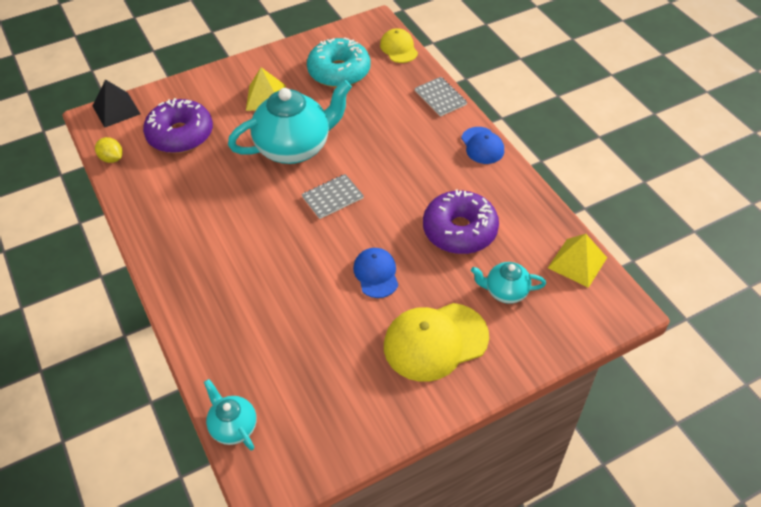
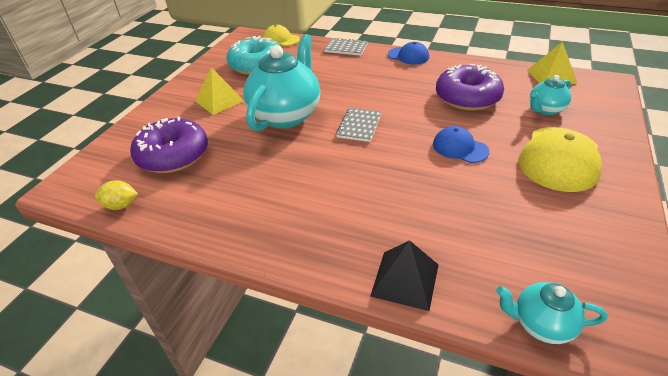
camera: 40 degrees left, 10 degrees down
(116, 110) = (80, 171): black pyramid -> black pyramid (405, 280)

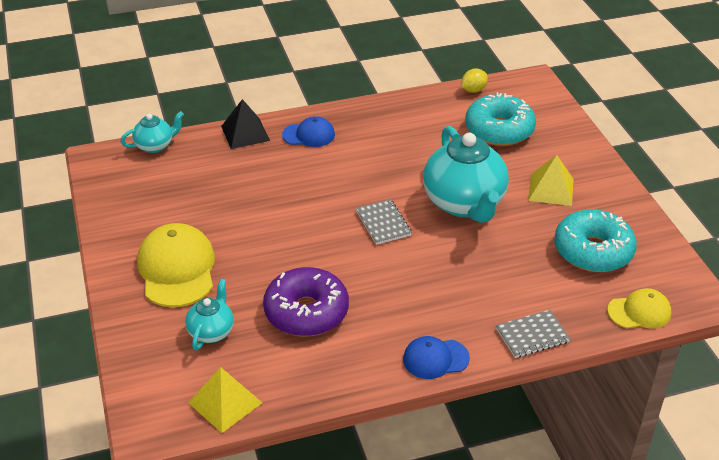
camera: 140 degrees right, 0 degrees up
(173, 155) = (499, 130): purple donut -> turquoise donut
(460, 148) = (272, 241): blue cap -> blue cap (309, 135)

